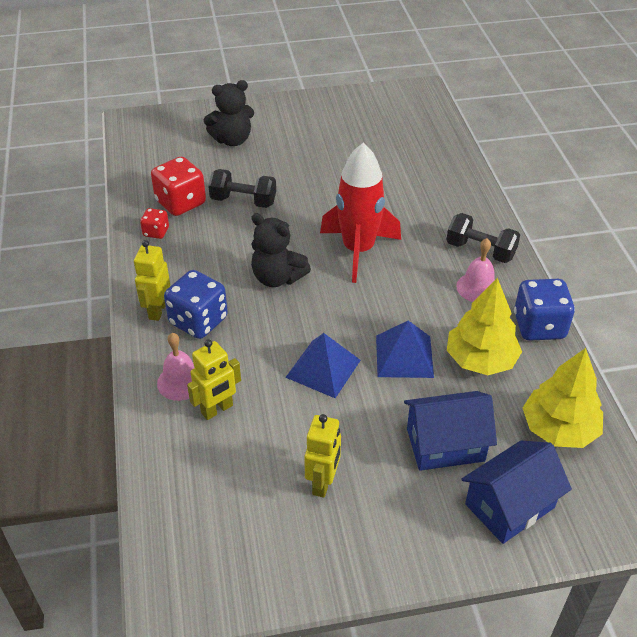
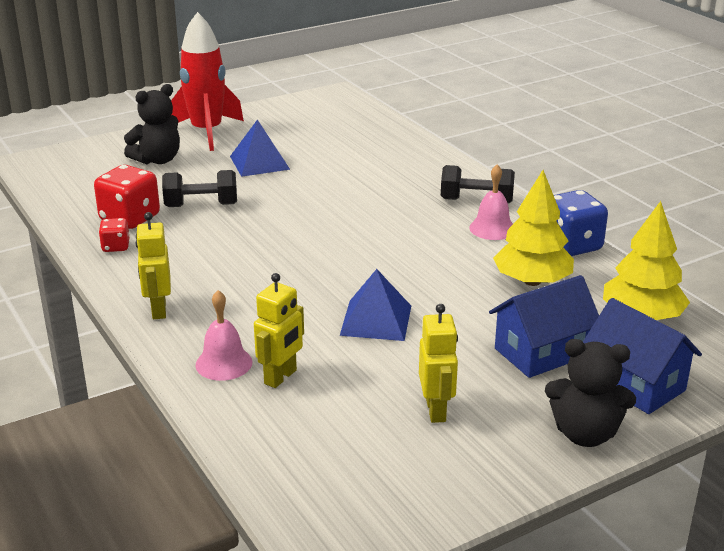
camera: 20 degrees left, 15 degrees down
(198, 321) = (212, 310): blue dice -> none
(277, 278) = (279, 259): black teddy bear -> black teddy bear (585, 434)
(358, 250) = (352, 222): red rocket -> red rocket (207, 132)
(404, 356) = (454, 293): blue pyramid -> blue pyramid (259, 162)
(509, 505) = (635, 384): blue house -> blue house turned 75 degrees counterclockwise

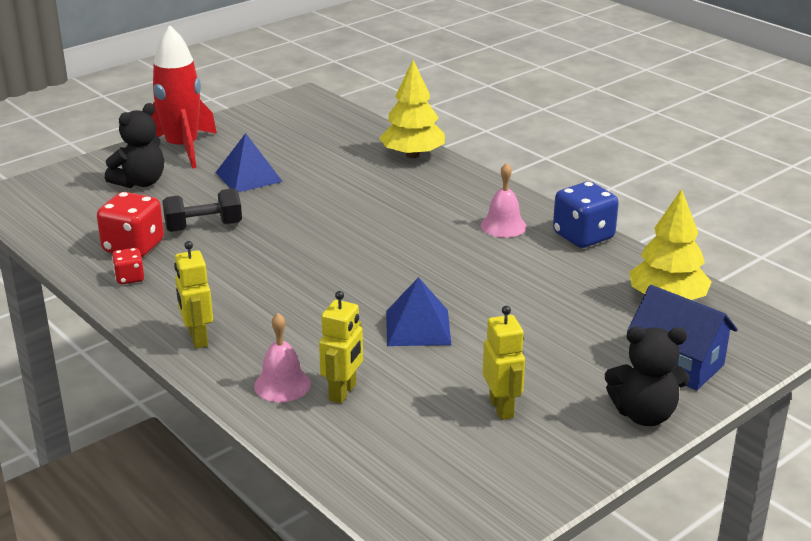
camera: 10 degrees left, 0 degrees up
(476, 201) = (480, 199): black dumbbell -> none
(532, 281) = (556, 275): yellow tree -> yellow tree (412, 155)
(541, 352) = (584, 343): blue house -> none

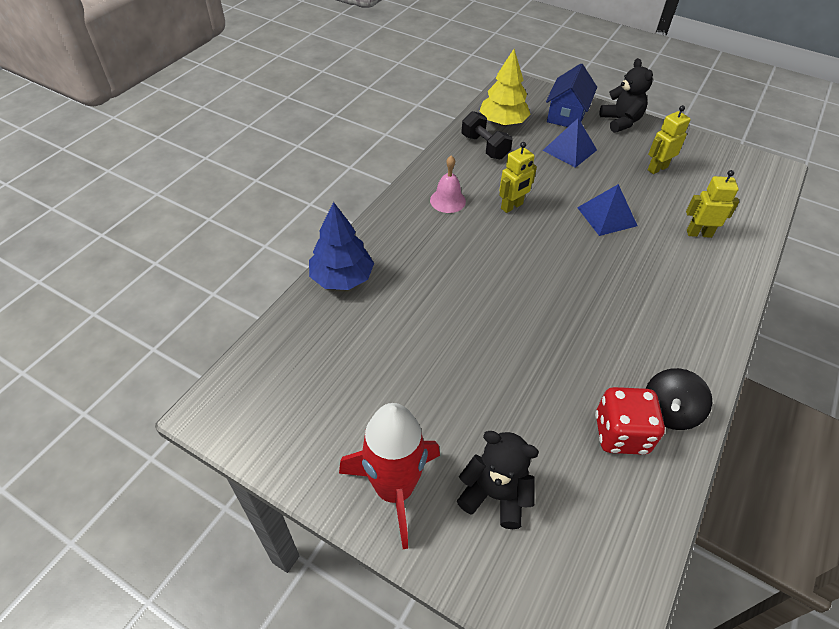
camera: 110 degrees left, 20 degrees up
(129, 278) = (669, 411): red dice -> black spinning top
(197, 338) = (708, 327): yellow robot -> yellow robot (512, 206)
(203, 227) = (553, 391): black dumbbell -> black dumbbell (484, 147)
(248, 177) = (437, 392): blue pyramid -> blue pyramid (569, 150)
(282, 385) = (716, 263): pink bell -> none
(412, 155) = (342, 278): yellow tree -> blue tree
(583, 236) = (443, 161): blue dice -> none

